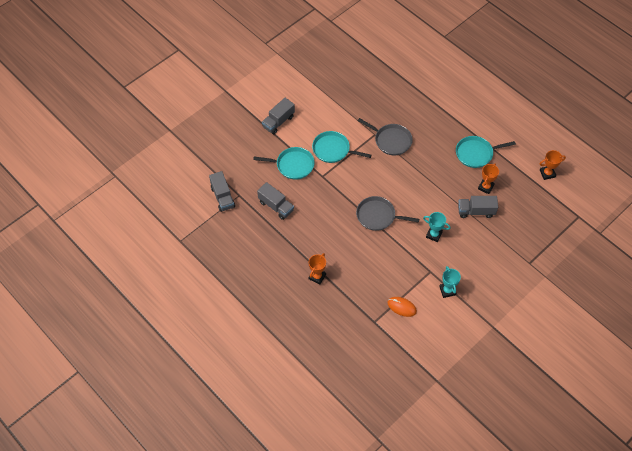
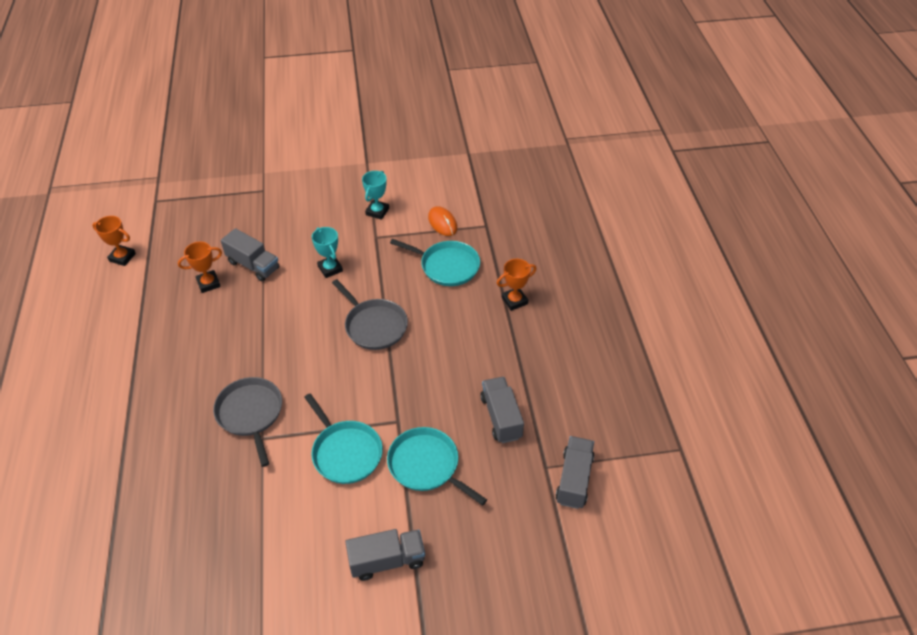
camera: 145 degrees left, 10 degrees down
(476, 153) = (167, 328): turquoise pan -> turquoise pan (447, 266)

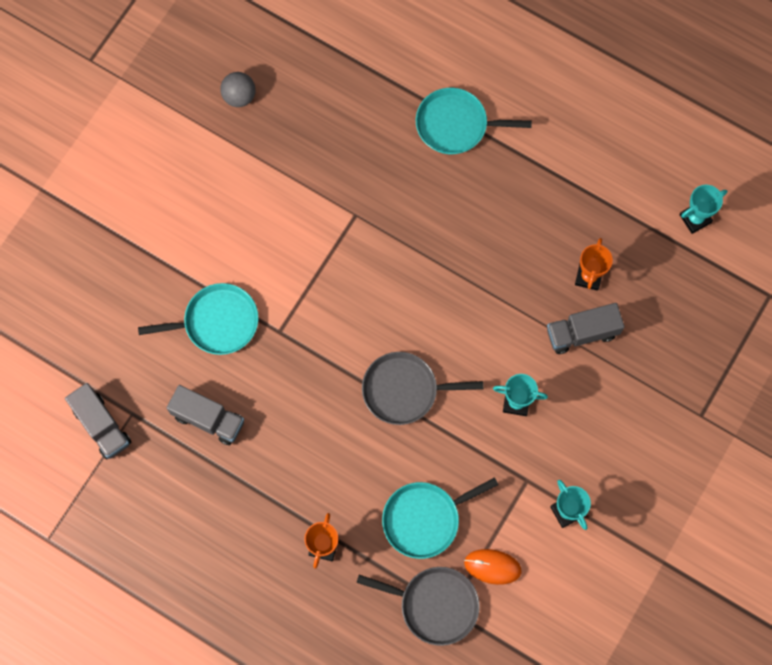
camera: 130 degrees right, 25 degrees up
(122, 257) = (695, 219): orange trophy -> turquoise trophy
(210, 602) = (239, 96): none -> grey ball
(250, 414) = (390, 221): grey pan -> grey pan (435, 605)
(345, 452) = (285, 269): turquoise pan -> turquoise pan (455, 125)
(387, 560) = (164, 233): grey truck -> none

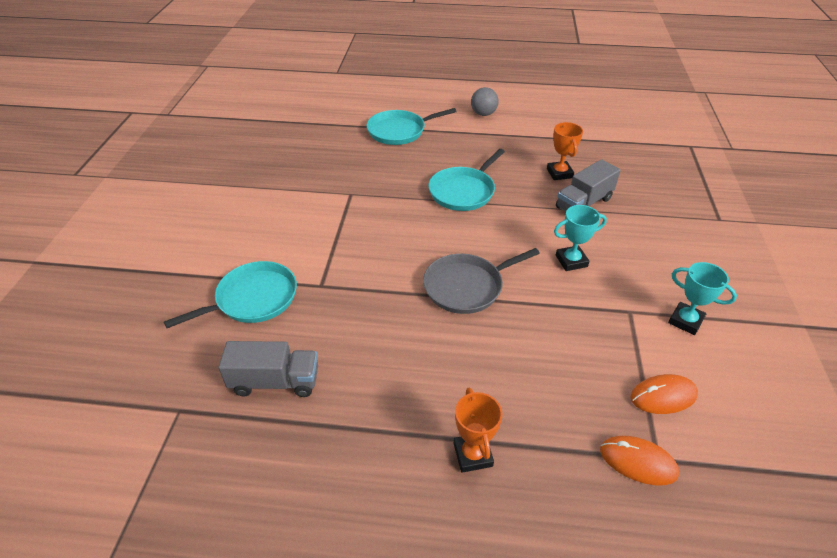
camera: 25 degrees left, 30 degrees down
(102, 426) = (142, 437): grey truck -> none
(239, 96) = (217, 160): grey ball -> grey ball (483, 114)
(425, 519) = (562, 381): turquoise pan -> turquoise pan (463, 191)
(435, 605) = (638, 462): grey pan -> orange mouse
(695, 219) = (603, 127): turquoise trophy -> none

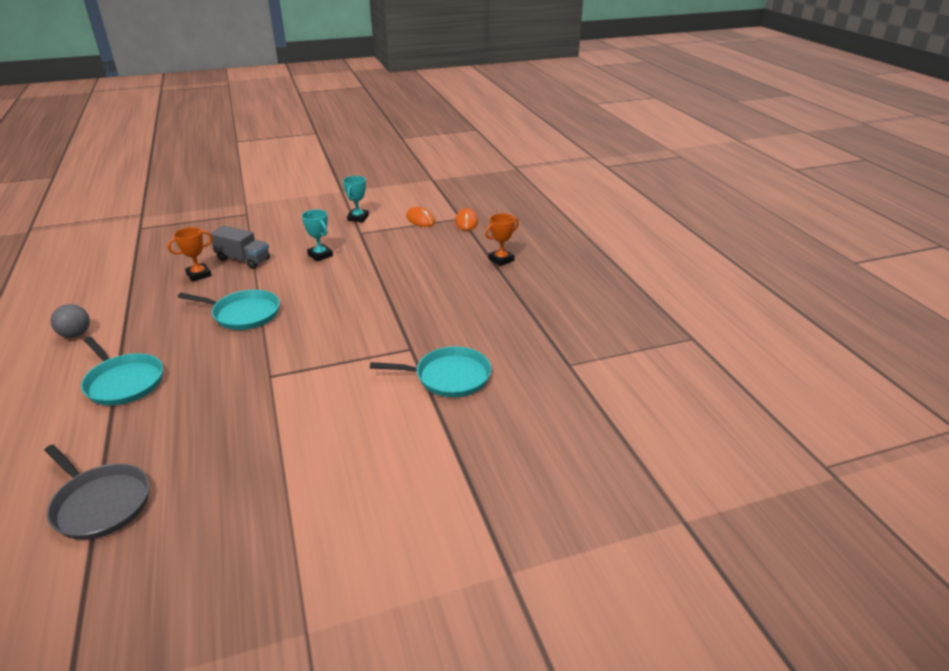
camera: 115 degrees left, 10 degrees down
(253, 299) = (448, 377): turquoise pan -> turquoise pan turned 150 degrees clockwise
(275, 381) = (513, 335): grey truck -> none
(467, 286) = (371, 287): grey pan -> grey pan (100, 503)

